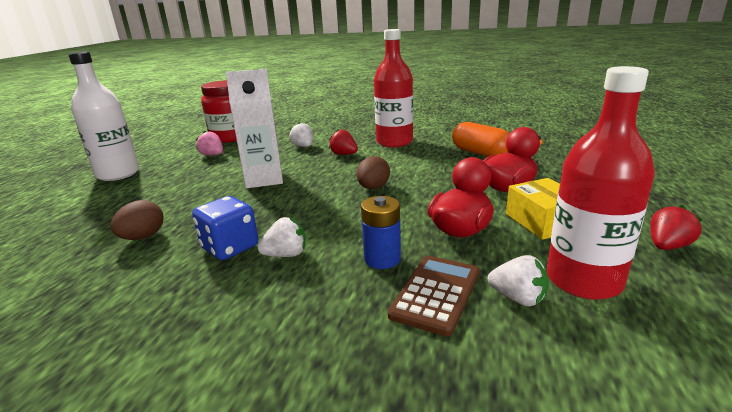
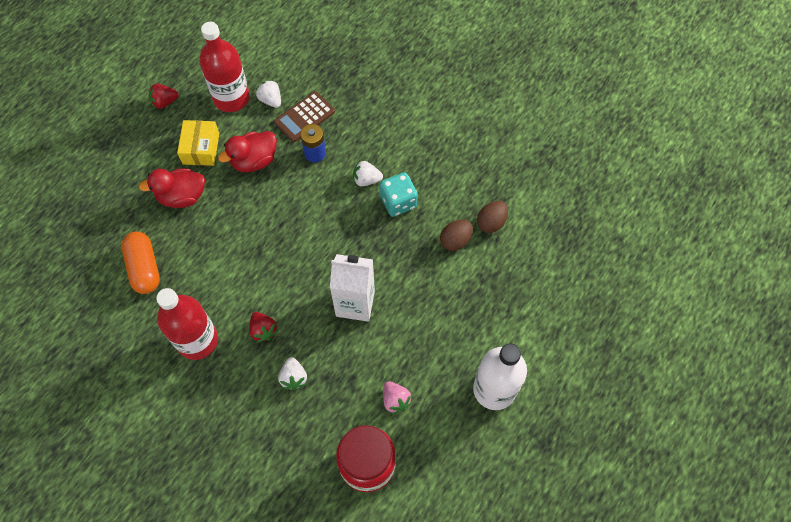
camera: 160 degrees left, 40 degrees up
(230, 247) = (398, 202): blue dice -> turquoise dice
(373, 188) = (274, 242): brown egg -> brown egg (491, 222)

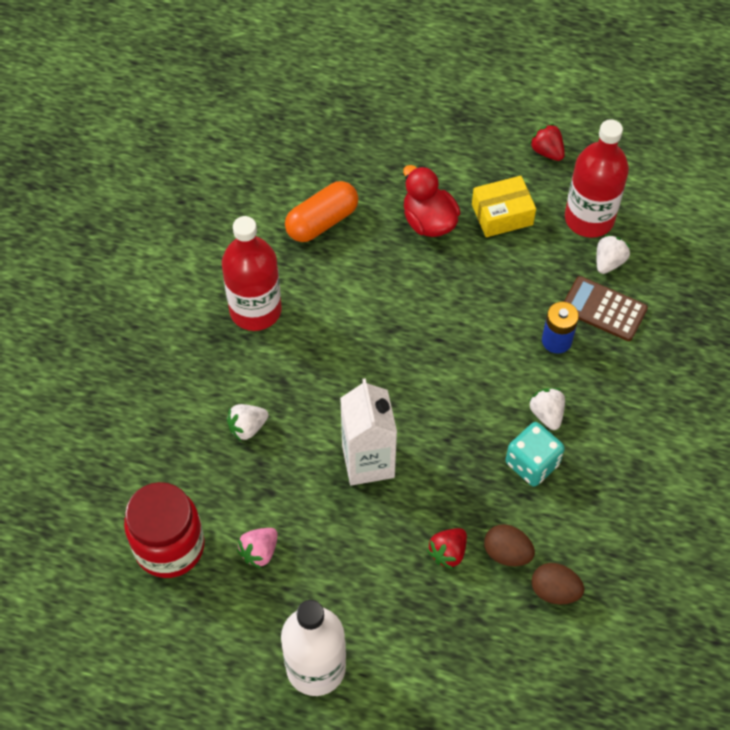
camera: 70 degrees right, 5 degrees down
(254, 161) = (513, 277): red duck -> none
(263, 330) = (293, 373): red strawberry -> red strawberry (448, 552)

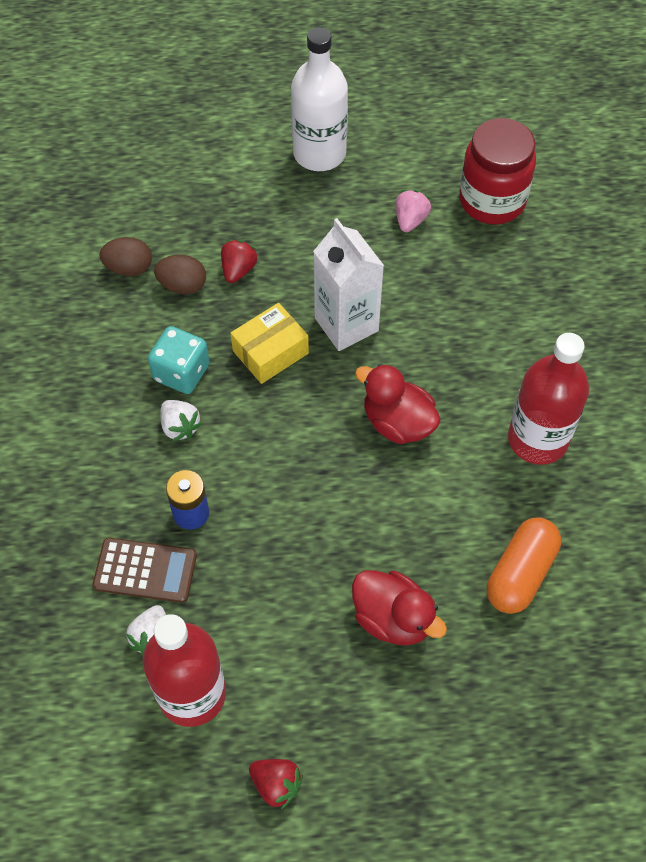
camera: 160 degrees right, 0 degrees up
(247, 427) = (479, 319): white strawberry -> none
(362, 359) = (397, 422): none -> red duck
(502, 214) = (305, 660): yellow box -> yellow box (270, 352)

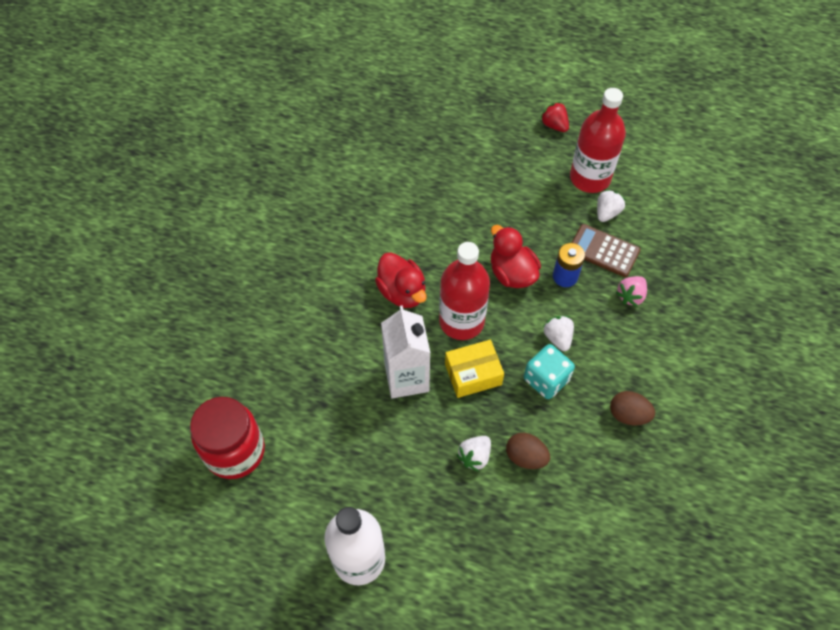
camera: 160 degrees left, 0 degrees up
(129, 268) = (567, 490): brown egg -> brown egg (628, 415)
(238, 270) = (474, 456): red strawberry -> white strawberry
(393, 618) = (458, 180): red duck -> red duck (512, 273)
(410, 220) = (312, 456): pink strawberry -> pink strawberry (630, 296)
(520, 573) = (370, 180): orange capsule -> none
(537, 439) = (314, 251): red bottle -> red bottle (461, 321)

